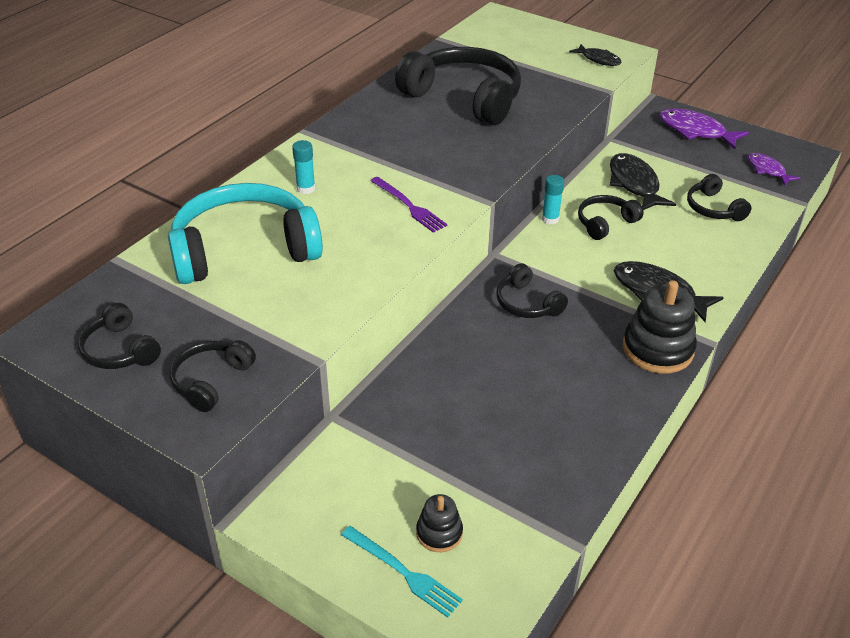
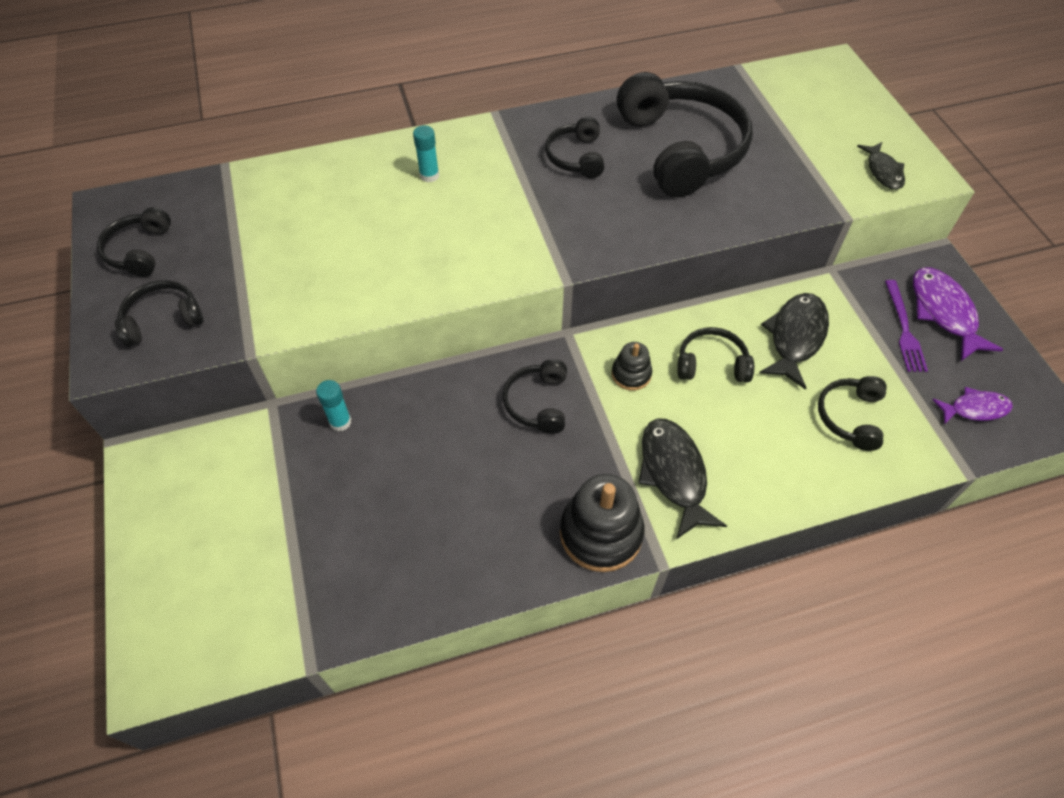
camera: 40 degrees right, 15 degrees up
(244, 250) = (317, 210): turquoise headphones -> none
(400, 132) = (576, 157): none -> black headphones
(403, 572) = (170, 580): turquoise fork -> none
(409, 206) = (491, 243): purple fork -> purple fork (904, 329)
(439, 533) = (229, 567): black stacking toy -> black stacking toy (631, 374)
(550, 219) = (661, 327): turquoise glue stick -> turquoise glue stick (340, 422)
(767, 170) = (974, 409): purple fish -> purple fish turned 75 degrees clockwise

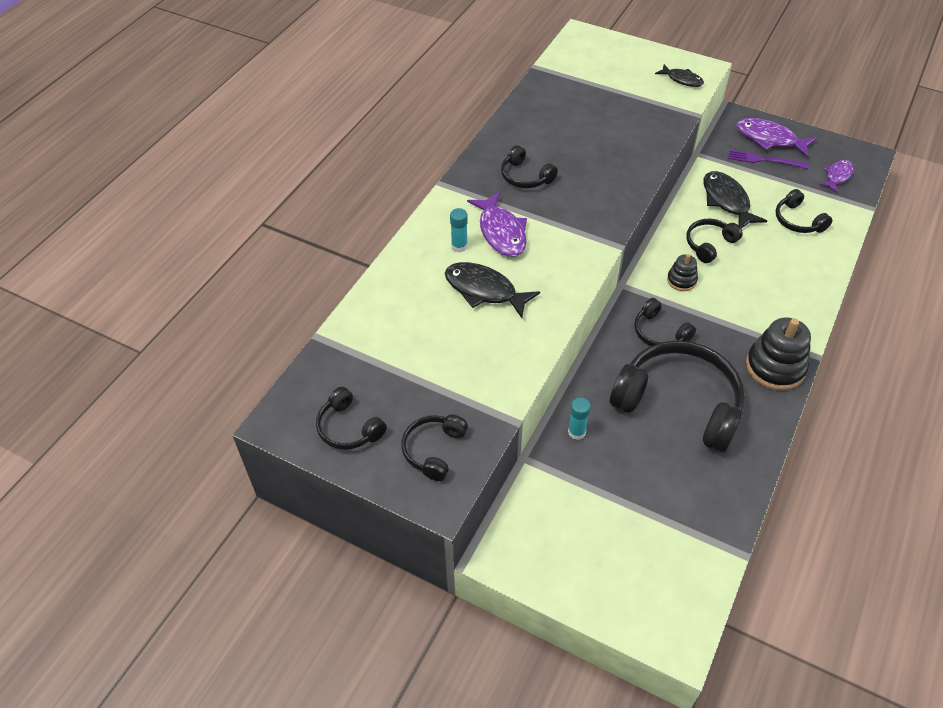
camera: 45 degrees left, 5 degrees down
(481, 189) = (501, 232): none -> purple fish
(674, 474) = (766, 311): black fish -> black fish (484, 290)
(681, 149) = (573, 133): black headphones -> black headphones (679, 403)
(904, 329) = (764, 160): purple fork -> purple fork turned 150 degrees clockwise

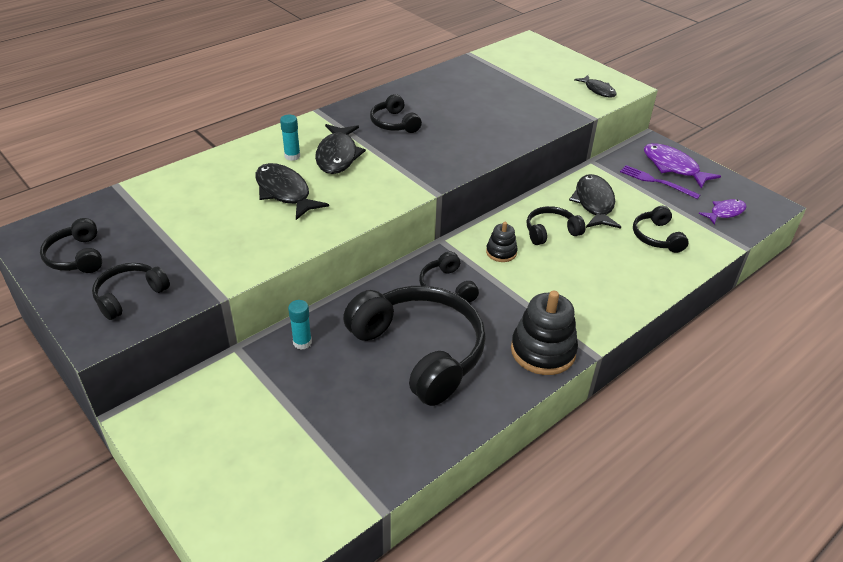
camera: 20 degrees right, 10 degrees down
(501, 232) = (337, 156): purple fish -> black fish

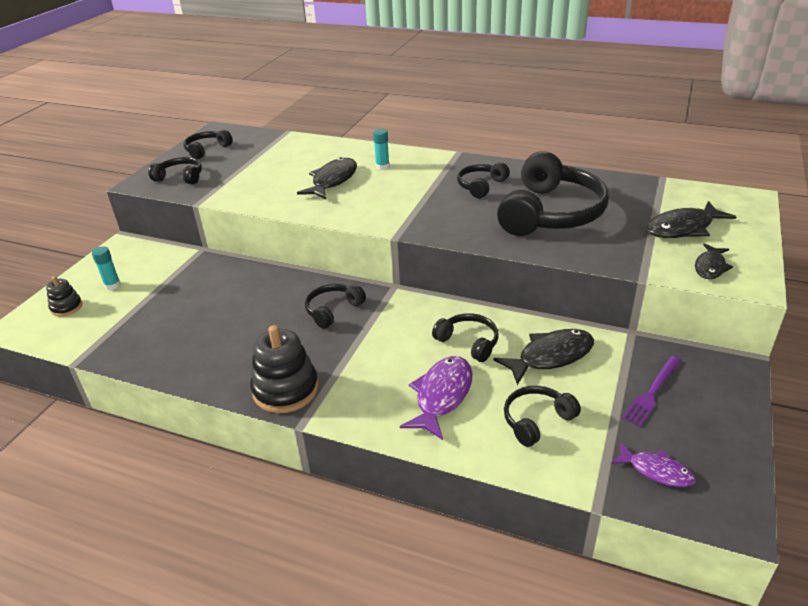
camera: 65 degrees right, 5 degrees down
(302, 342) = (222, 270): turquoise glue stick -> turquoise glue stick (112, 285)
(337, 156) = (403, 181): black fish -> black fish (683, 228)
(420, 351) = (245, 324): black headphones -> black headphones (550, 213)
(501, 252) = (407, 323): black stacking toy -> black stacking toy (66, 307)
(656, 182) = (652, 392): purple fork -> purple fork turned 150 degrees counterclockwise
(673, 167) = (704, 399): purple fish -> purple fish (442, 396)

